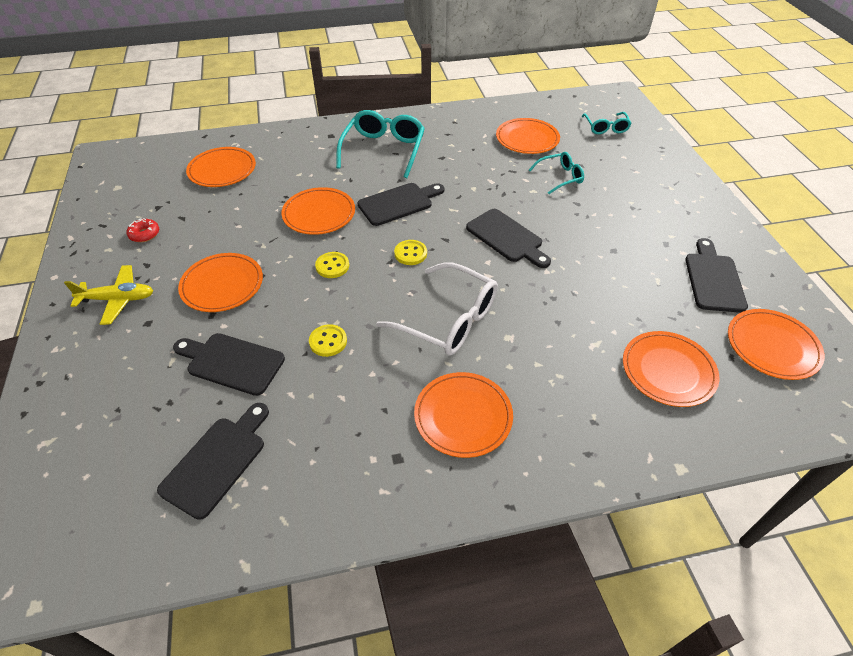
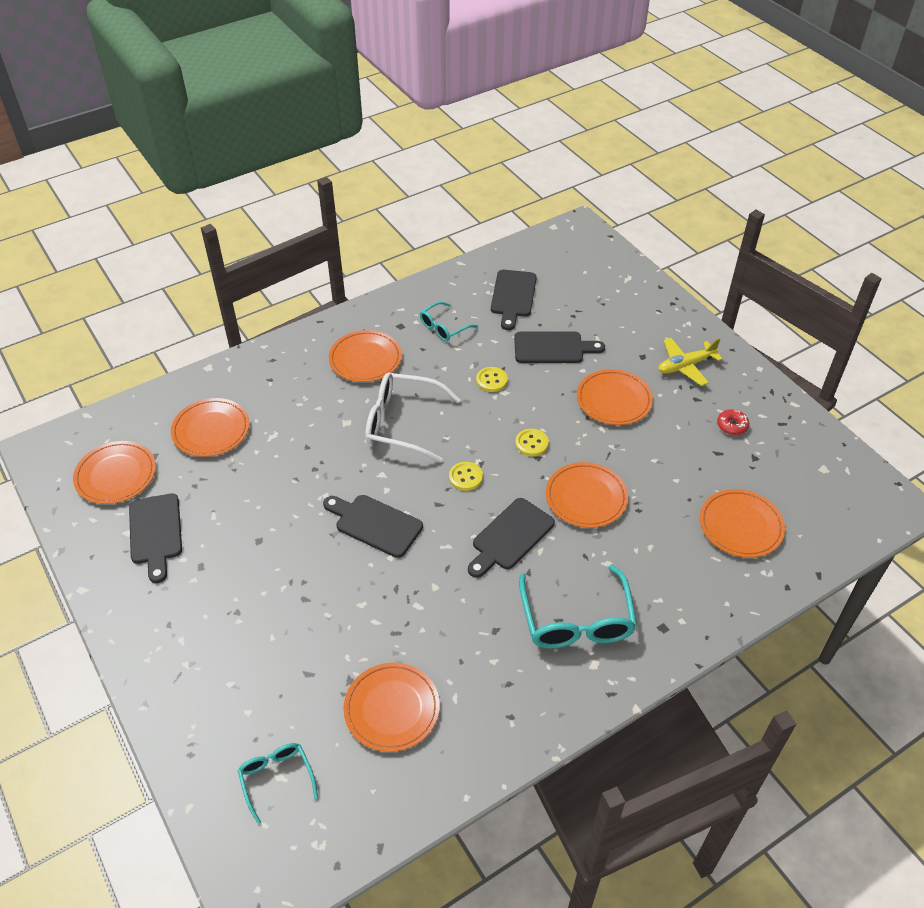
camera: 160 degrees right, 0 degrees up
(559, 177) = (332, 639): turquoise glasses -> turquoise glasses (444, 327)

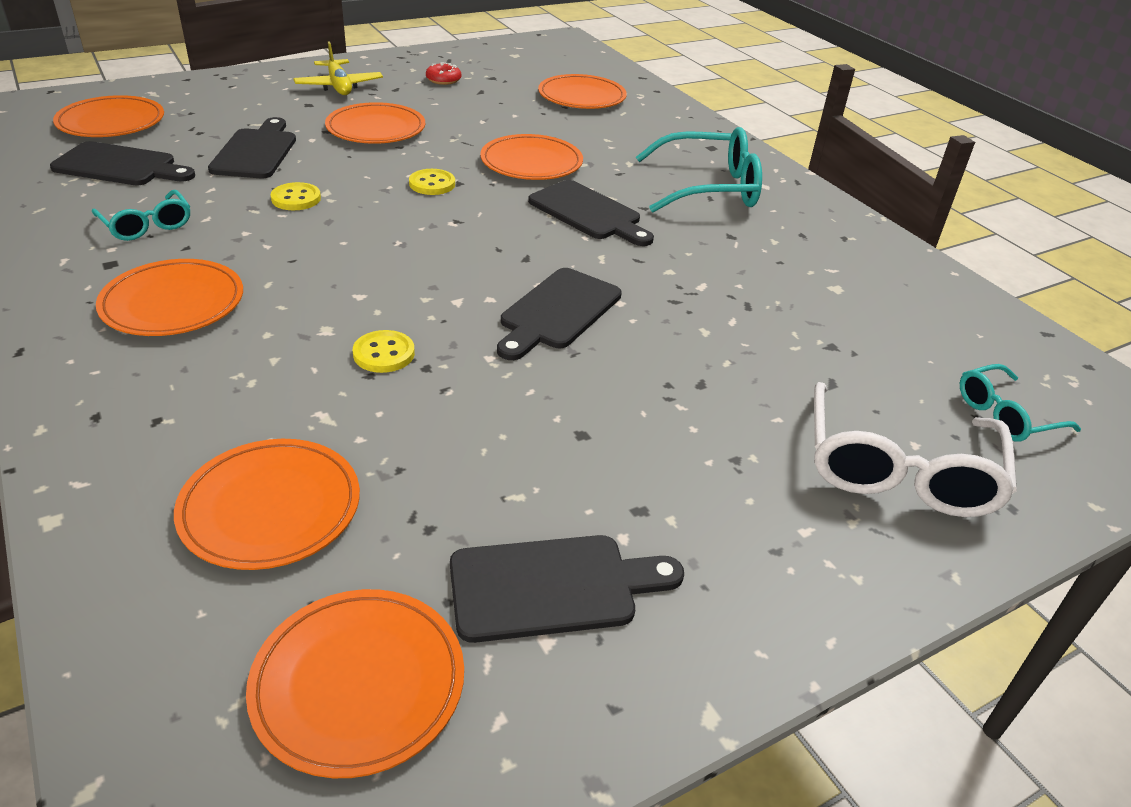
camera: 90 degrees left, 10 degrees down
(392, 708) = (863, 315): orange plate -> orange plate (111, 122)
(403, 423) = (353, 275): white glasses -> white glasses (898, 468)
(465, 477) = (480, 234): yellow button -> yellow button (384, 354)

